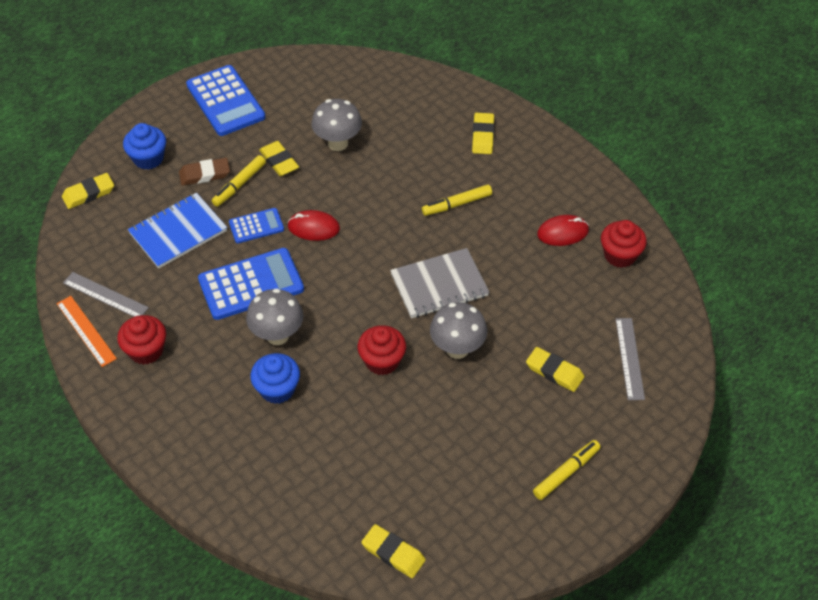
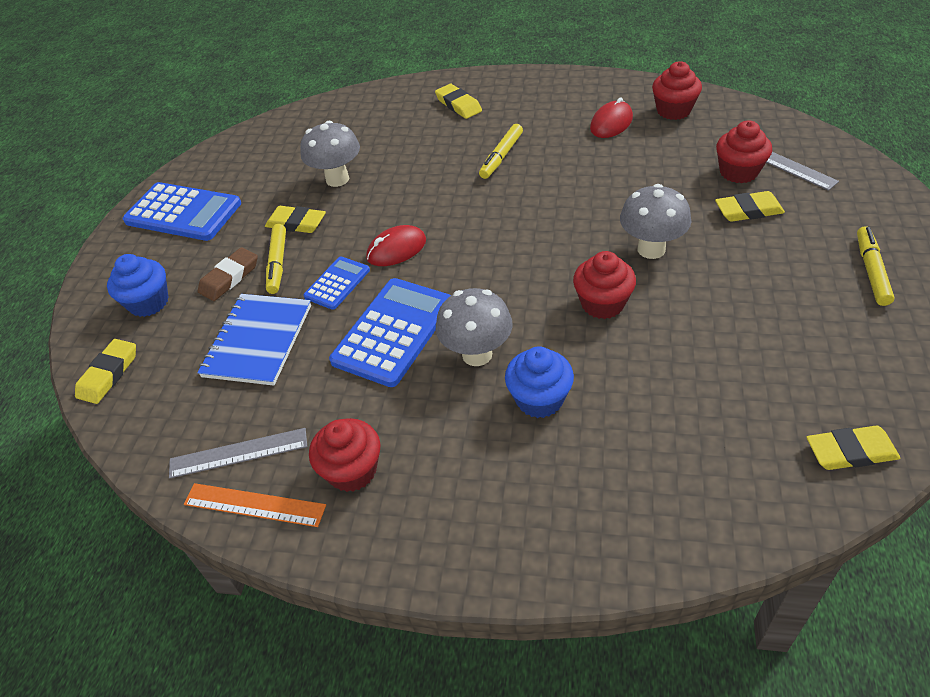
camera: 35 degrees left, 5 degrees down
(439, 285) = (568, 216): grey notebook -> none
(590, 339) = (738, 172): none -> red cupcake

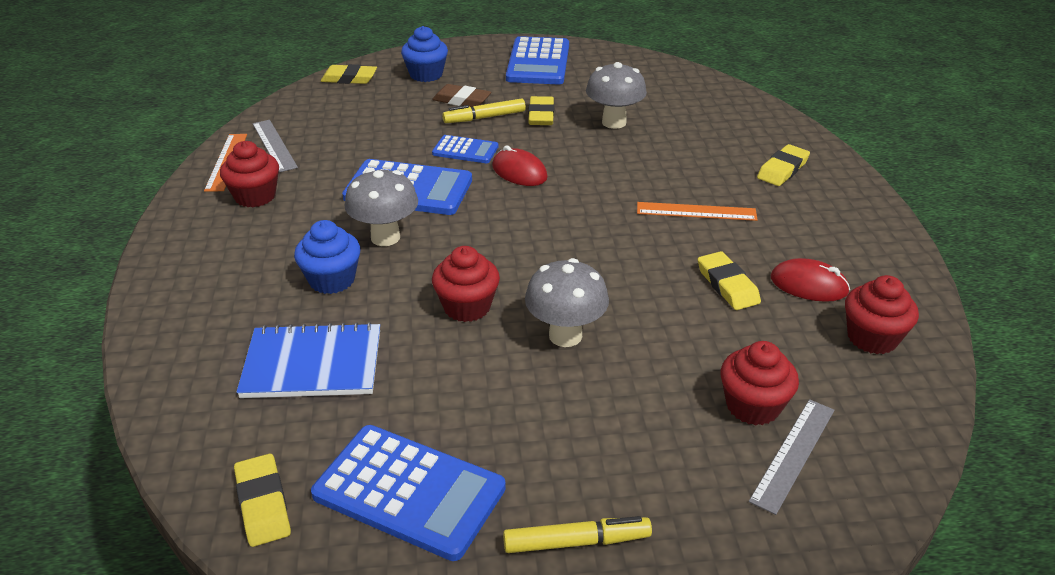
camera: 70 degrees right, 10 degrees down
(258, 341) = (390, 128): blue notebook -> blue notebook (312, 364)
(501, 156) = (696, 211): yellow marker -> orange ruler
(748, 210) = (669, 417): yellow eraser -> yellow eraser (727, 285)
(830, 355) = (409, 492): none -> blue calculator

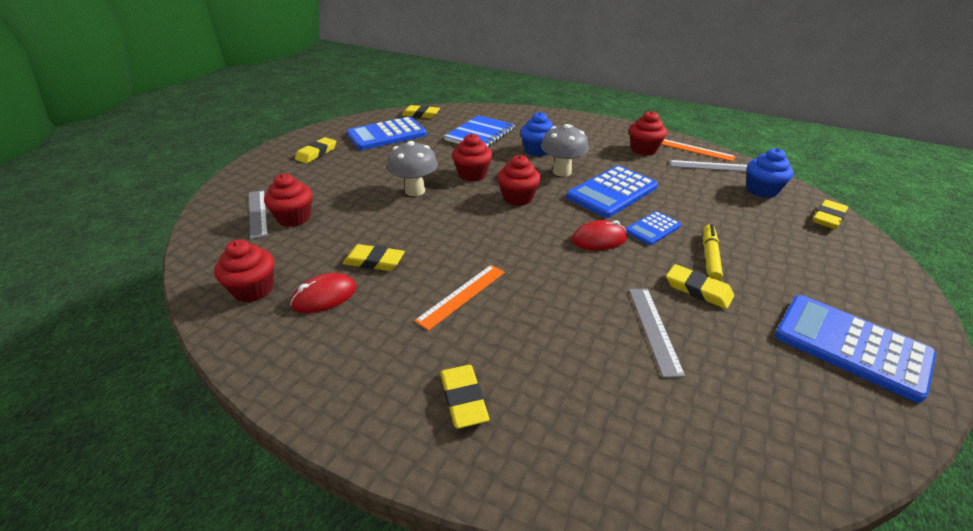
camera: 125 degrees right, 0 degrees up
(426, 74) = (828, 257): blue cupcake -> blue cupcake (761, 190)
(462, 100) = (755, 257): brown eraser -> none
(490, 245) = (518, 198): none -> red cupcake
(576, 542) = (316, 153): yellow marker -> yellow eraser
(614, 122) = (654, 329): grey mushroom -> grey ruler

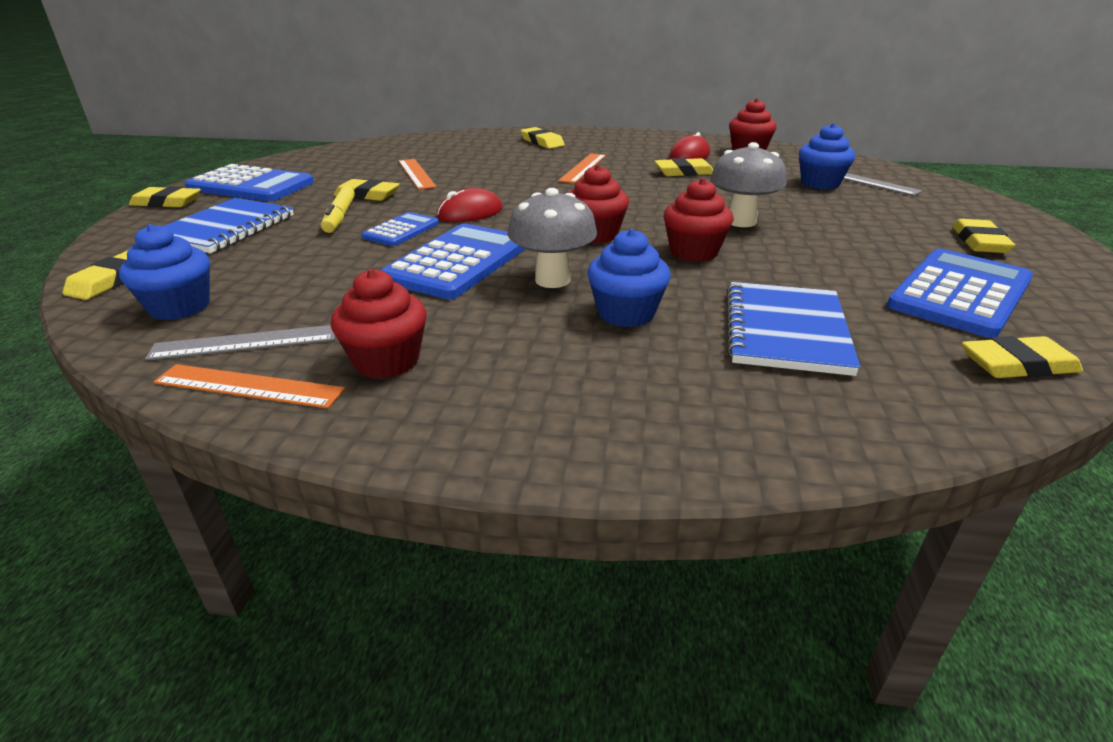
camera: 160 degrees right, 5 degrees down
(294, 218) = (820, 183): red cupcake -> blue cupcake
(654, 329) = (416, 173): grey ruler -> orange ruler
(802, 260) = (225, 228): none -> blue notebook
(915, 324) = (167, 202): none -> yellow eraser

